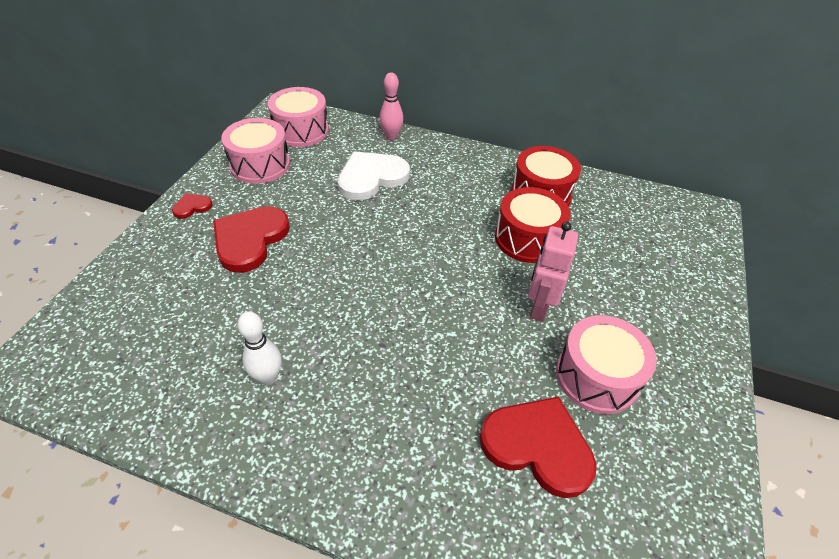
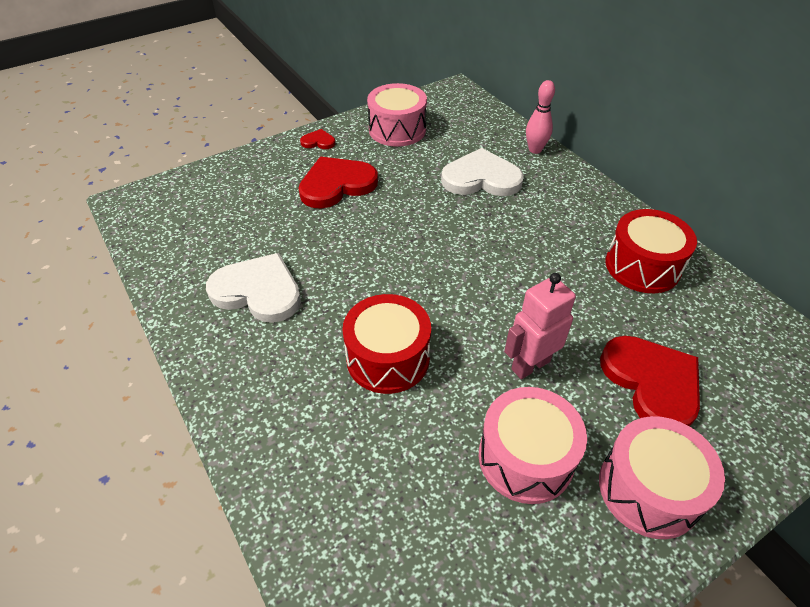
camera: 40 degrees right, 0 degrees up
(268, 377) = (258, 291): white bowling pin -> white heart
(301, 131) = (456, 114): pink drum -> pink drum (648, 489)
(527, 238) = (582, 300): red drum -> red drum (388, 358)
(538, 446) = (409, 474): red heart -> red heart (652, 382)

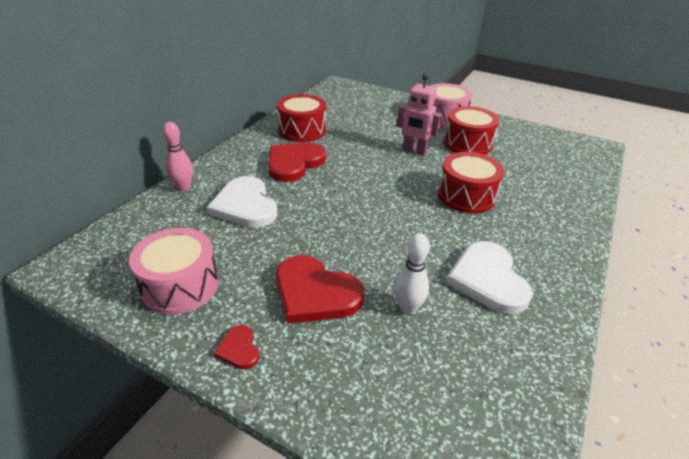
camera: 120 degrees left, 10 degrees down
(278, 225) = (408, 308): none -> white bowling pin
(525, 457) = (467, 143): pink drum -> red drum
(652, 382) = (387, 121): red heart -> red heart (294, 163)

